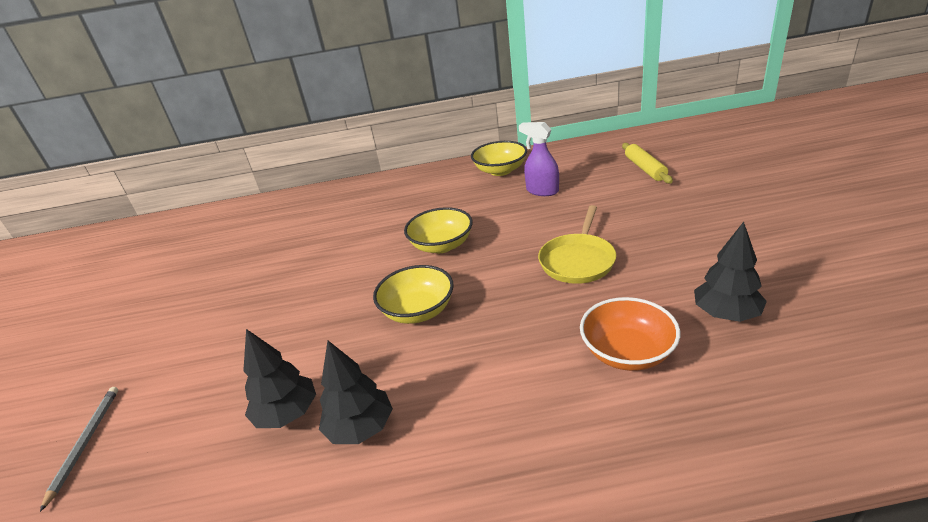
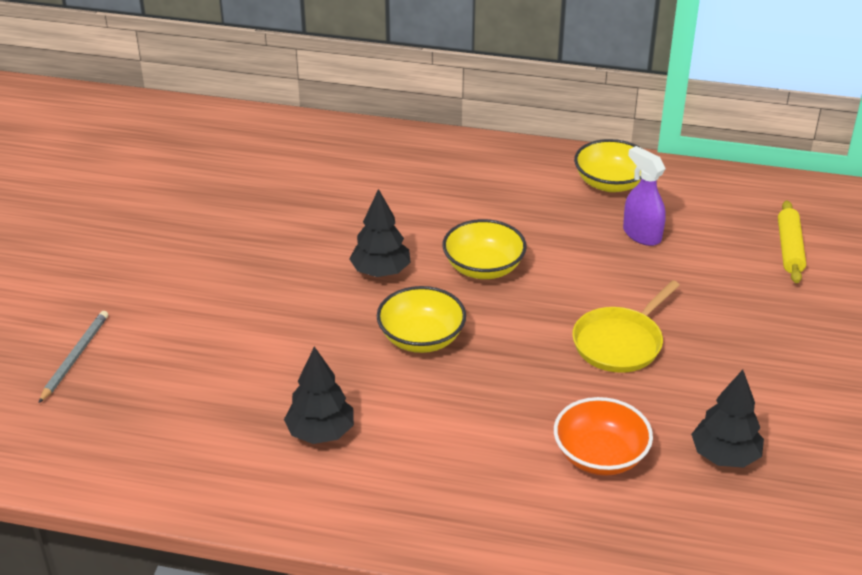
camera: 15 degrees right, 5 degrees up
(287, 414) = (259, 396): black tree -> black tree (380, 272)

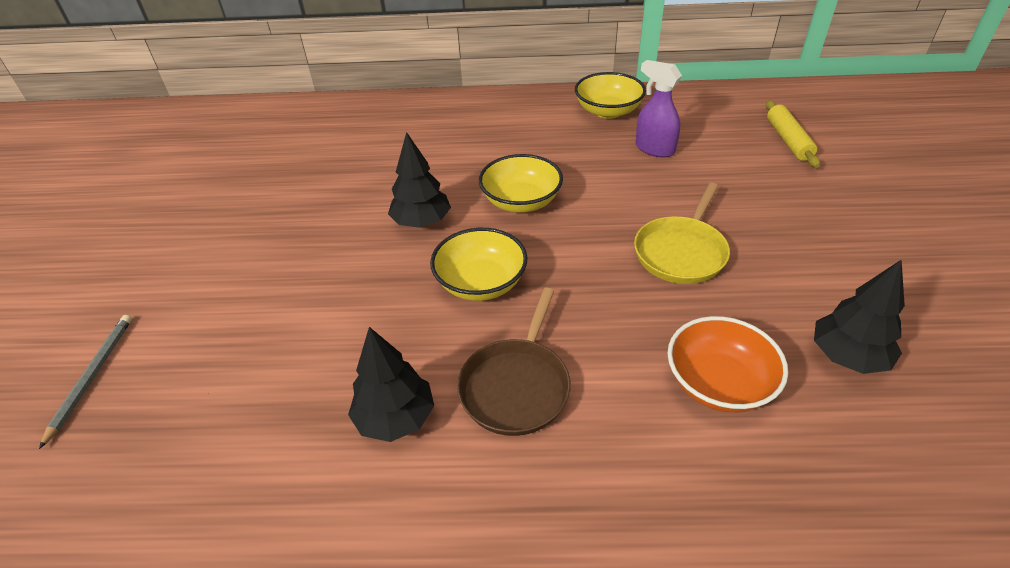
camera: 10 degrees left, 5 degrees up
(427, 427) = (516, 386): none -> brown pan

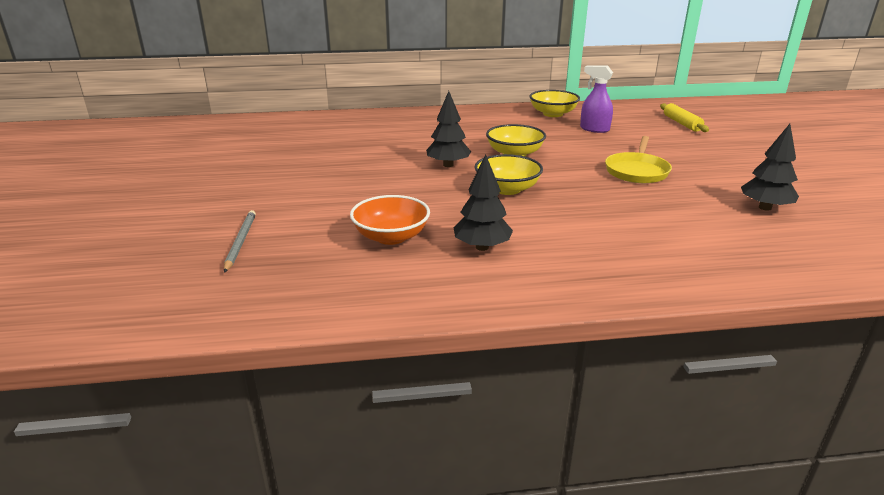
camera: 10 degrees left, 15 degrees down
(516, 386) = (558, 230): brown pan -> none
(718, 383) = (690, 222): orange bowl -> orange bowl (391, 237)

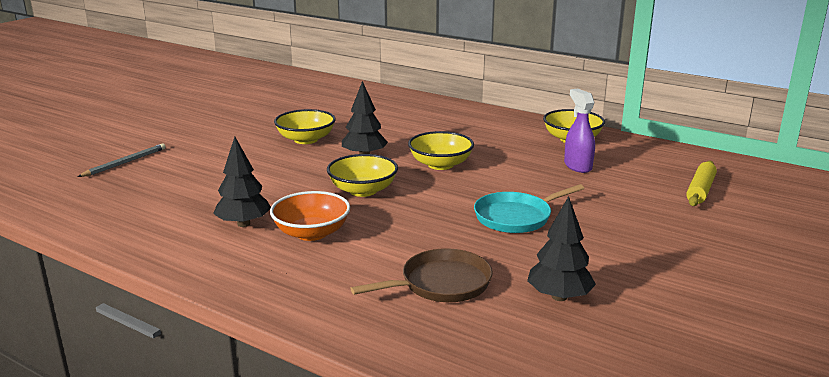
camera: 40 degrees right, 5 degrees down
(372, 167) = (306, 139): none -> yellow bowl
(391, 237) = (207, 193): orange bowl -> orange bowl (311, 233)
(637, 171) = (516, 217): yellow pan -> turquoise pan
(698, 228) = (441, 283): none -> brown pan

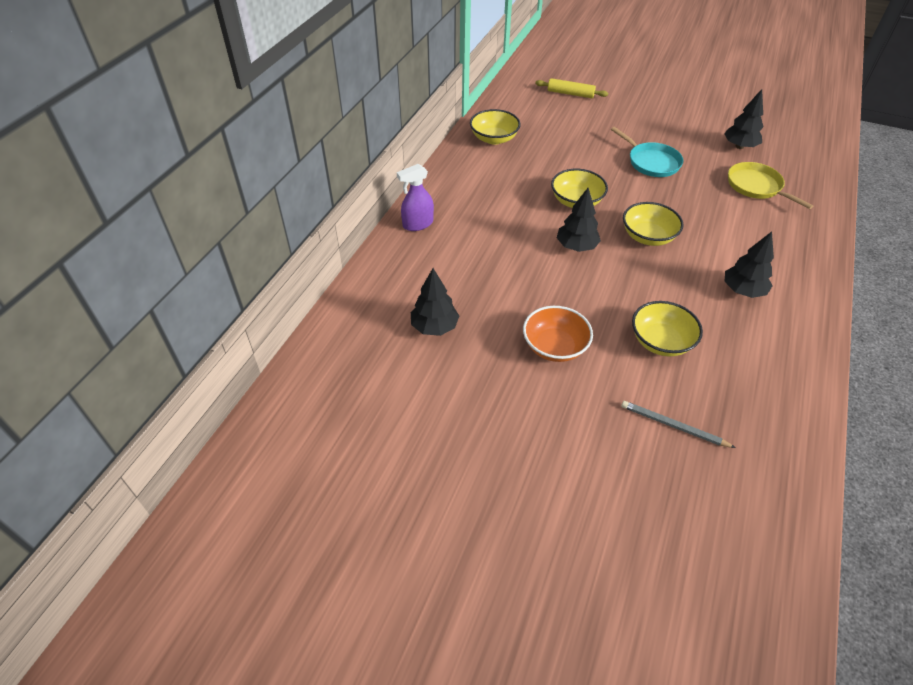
camera: 100 degrees left, 25 degrees up
(297, 103) = (434, 327): none -> black tree
(306, 139) = (551, 294): yellow bowl -> yellow bowl (661, 341)
(311, 233) = (732, 251): orange bowl -> orange bowl (554, 346)
(441, 283) = (756, 186): brown pan -> yellow pan
(577, 166) = (550, 137): purple spray bottle -> purple spray bottle (417, 224)

